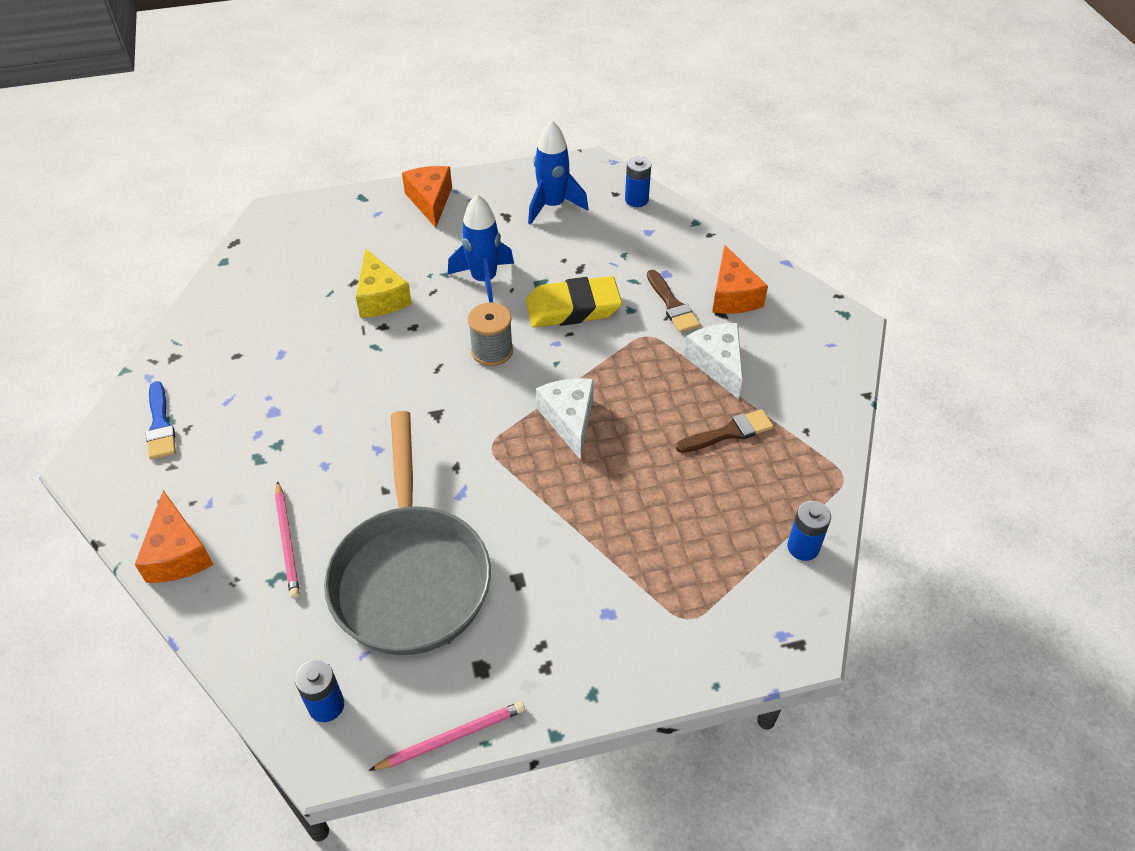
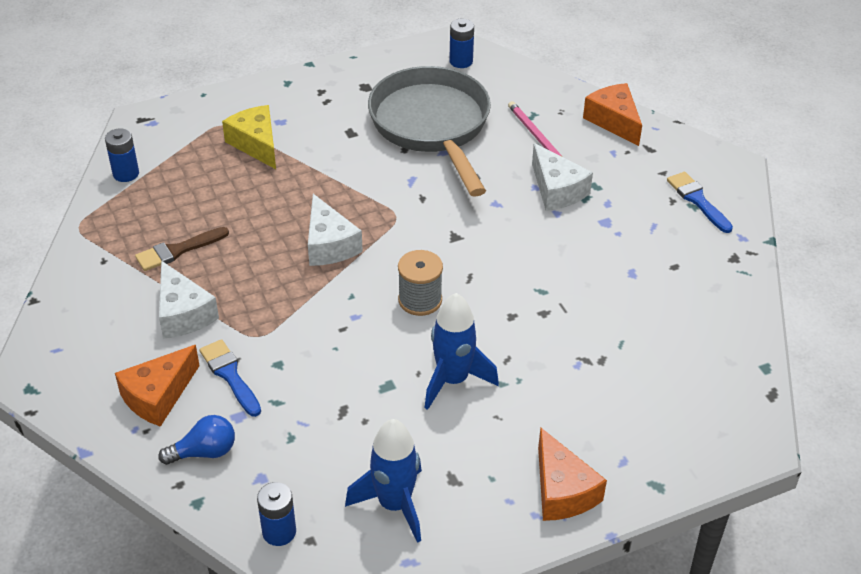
camera: 170 degrees right, 5 degrees down
(303, 457) = (557, 190): none -> white cheese
(381, 297) = (561, 345): yellow cheese -> yellow cheese (256, 144)
(452, 737) = (375, 56): pink pencil -> none
(573, 308) = (343, 357): yellow eraser -> none
(672, 305) = (230, 375): brown brush -> blue brush
(691, 252) = (204, 452): none -> blue light bulb
(732, 295) = (158, 396): orange cheese -> orange cheese turned 120 degrees counterclockwise

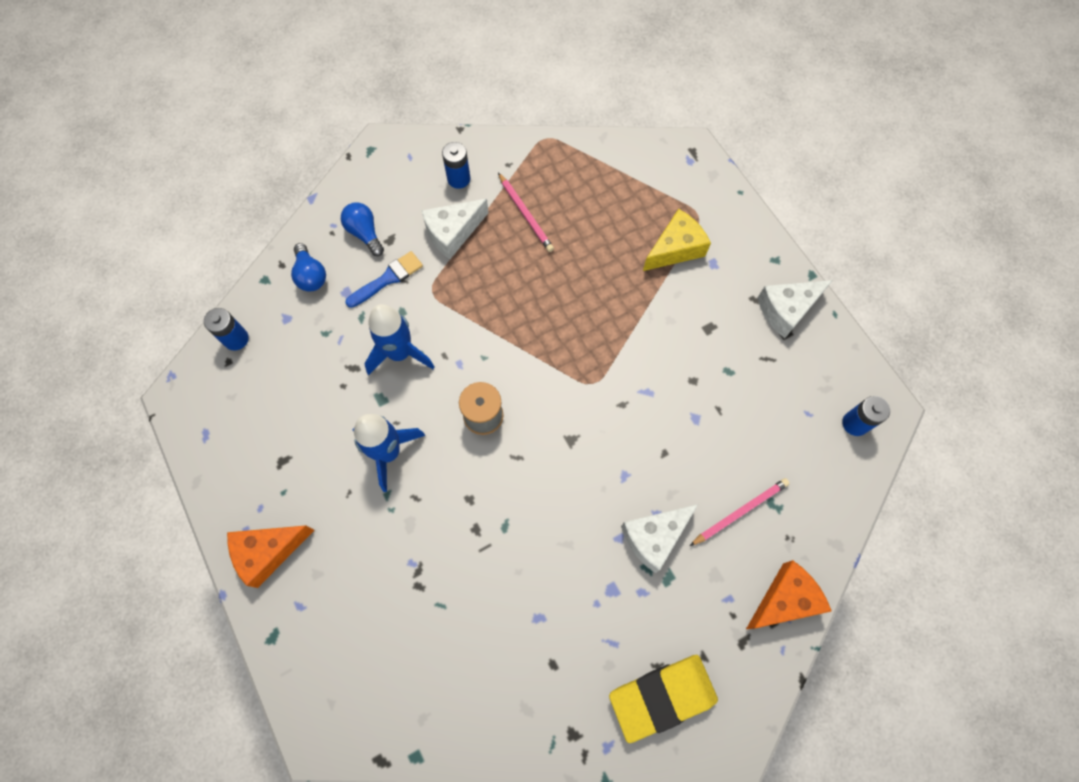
camera: 85 degrees right, 25 degrees up
(126, 174) = (616, 156): blue battery -> blue battery (458, 179)
(158, 396) = (365, 233): orange cheese -> blue light bulb
(178, 250) = (525, 214): brown brush -> pink pencil
(329, 245) = (546, 330): white cheese -> white cheese (786, 310)
(394, 505) = (258, 418): blue rocket -> blue rocket (400, 353)
(432, 127) = (734, 404): grey pan -> none
(697, 200) = (662, 696): blue brush -> yellow eraser

